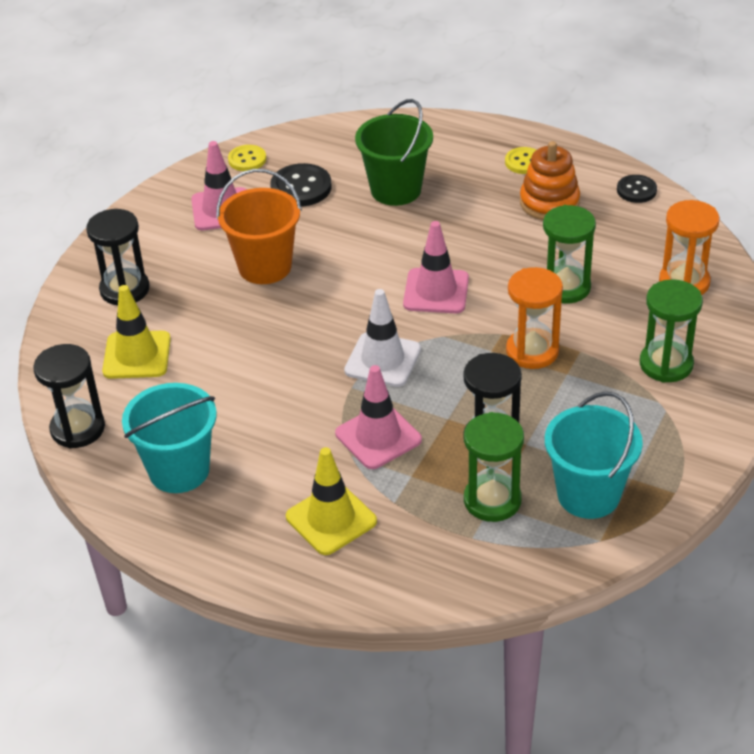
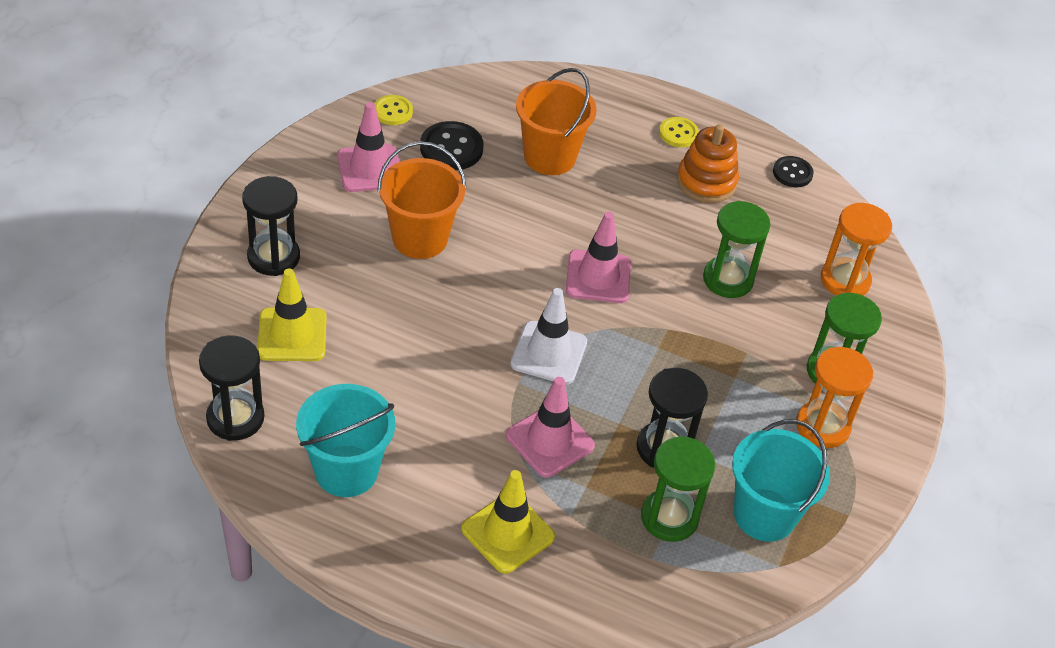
camera: 10 degrees left, 5 degrees up
(396, 190) = (550, 157): green bucket -> orange bucket
(532, 351) = (699, 350): orange hourglass -> orange hourglass (822, 426)

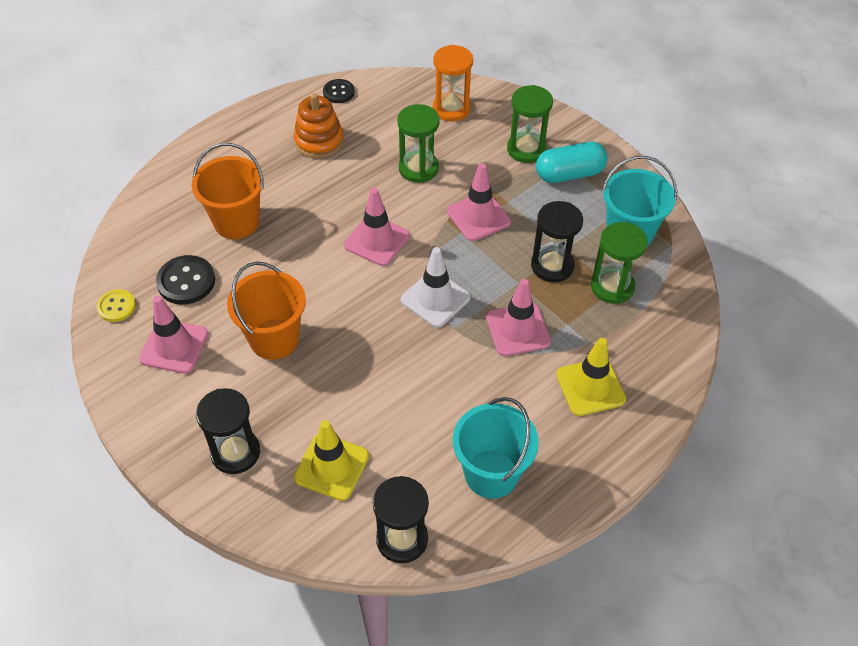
camera: 60 degrees left, 5 degrees up
(678, 133) = (260, 137): yellow button -> none
(692, 356) = (478, 217): none -> pink traffic cone
(822, 426) = (569, 174): orange hourglass -> turquoise capsule

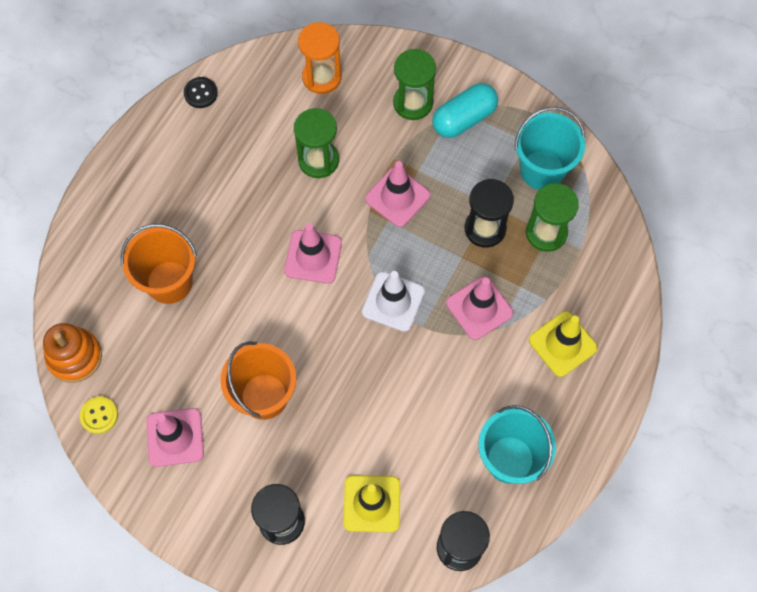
camera: 20 degrees left, 15 degrees up
(186, 281) = (152, 365): black button -> none
(319, 141) = (207, 160): orange stacking toy -> orange stacking toy (75, 357)

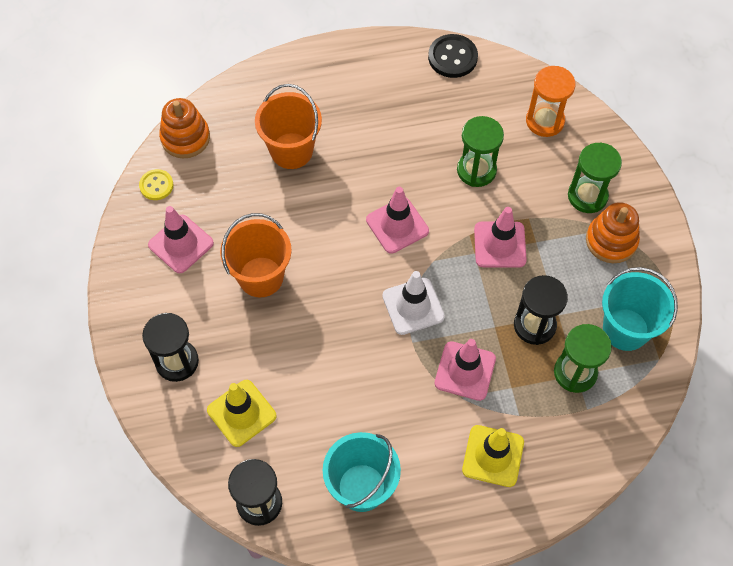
camera: 50 degrees right, 5 degrees down
(200, 93) = (452, 57): black button -> black button, size x1.56
(464, 119) = (611, 241): turquoise capsule -> orange stacking toy

